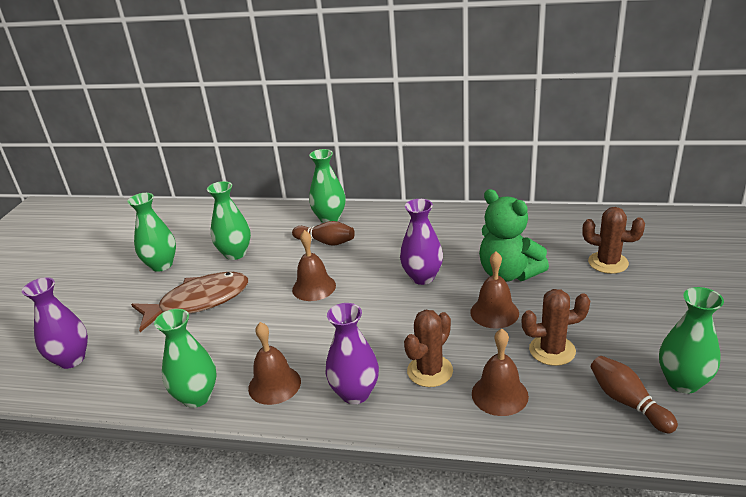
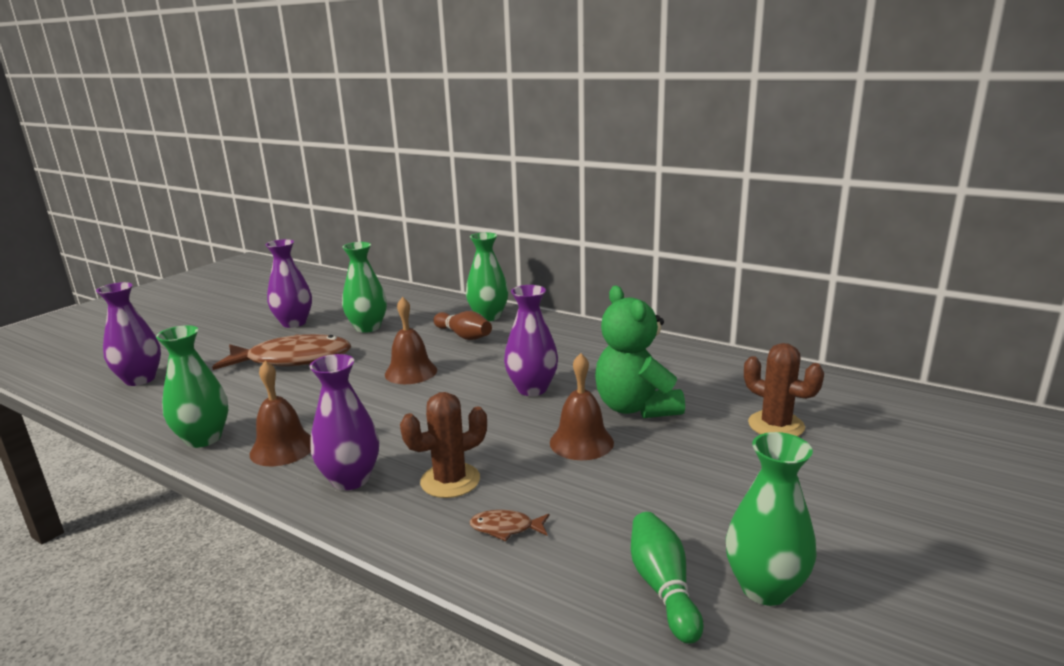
camera: 20 degrees right, 10 degrees down
(161, 265) = (294, 323): green vase -> purple vase
(499, 394) = (506, 528): brown bell -> brown fish
(552, 350) = (615, 500): brown cactus -> none
(627, 402) = (663, 587): brown bowling pin -> green bowling pin

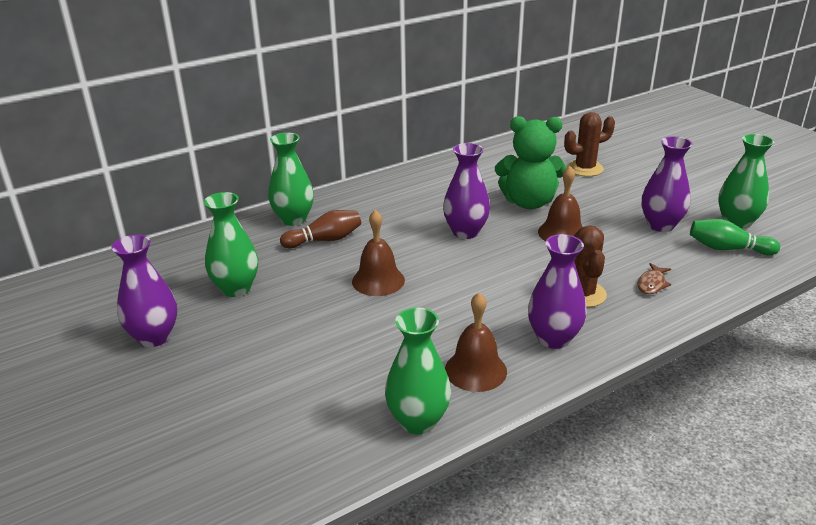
camera: 65 degrees left, 10 degrees up
(140, 379) = (199, 477): purple vase -> purple vase (660, 225)
(293, 359) = (271, 347): brown fish -> none

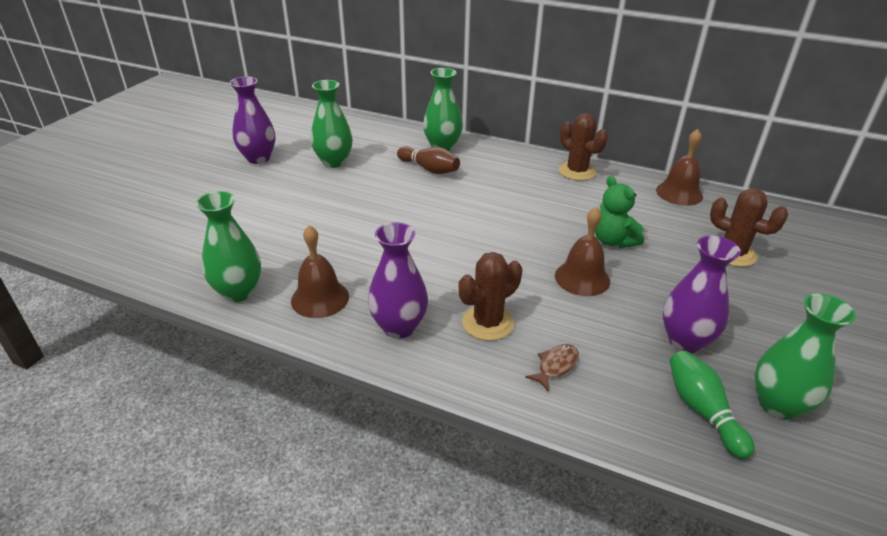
camera: 55 degrees right, 5 degrees up
(378, 280) = (399, 211): brown bell -> brown bell (679, 193)
(418, 176) = (577, 171): none -> brown cactus
(465, 232) = (516, 225): purple vase -> none
(528, 202) = (613, 241): green teddy bear -> green teddy bear, size x0.65
(652, 284) = (555, 366): brown fish -> brown fish turned 135 degrees clockwise

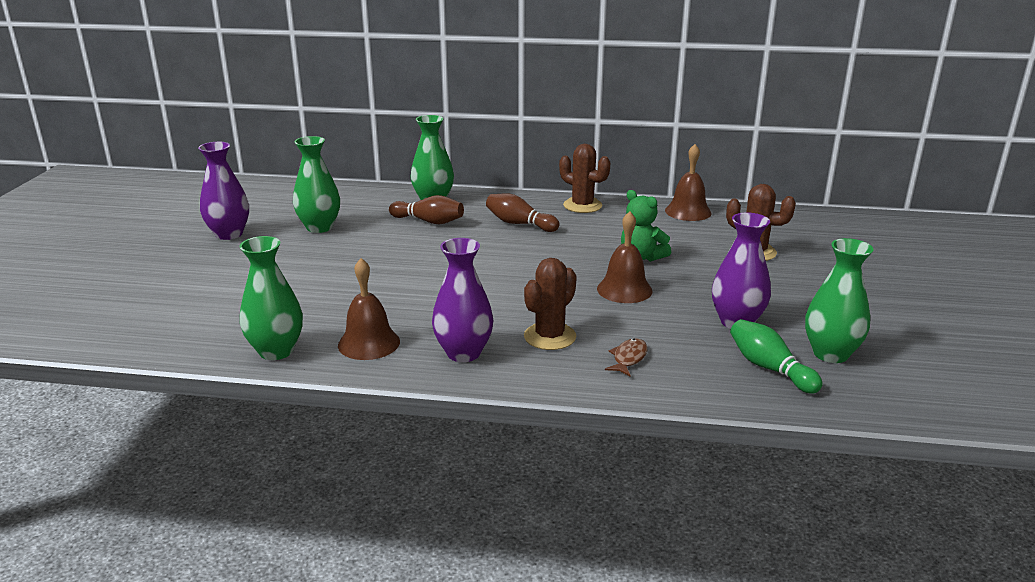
camera: 15 degrees left, 10 degrees down
(510, 184) = (519, 224): none -> brown bowling pin

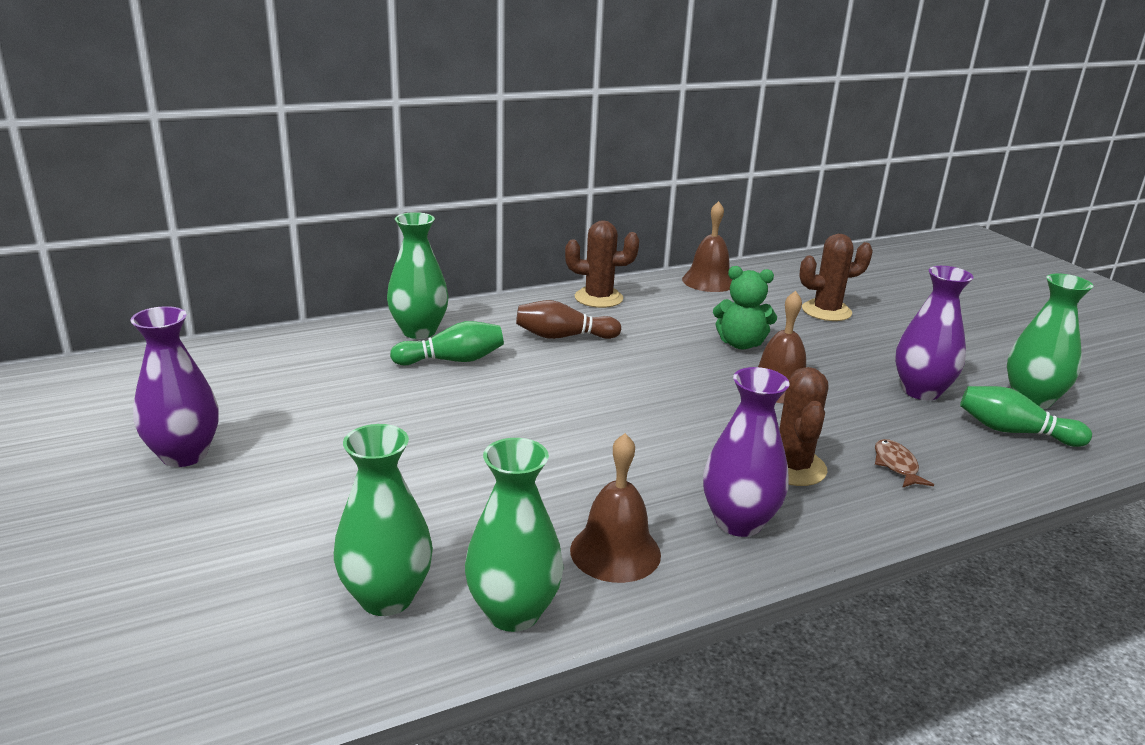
camera: 35 degrees left, 0 degrees up
(319, 227) = (315, 407): green vase -> green vase (386, 597)
(429, 221) = (452, 360): brown bowling pin -> green bowling pin

